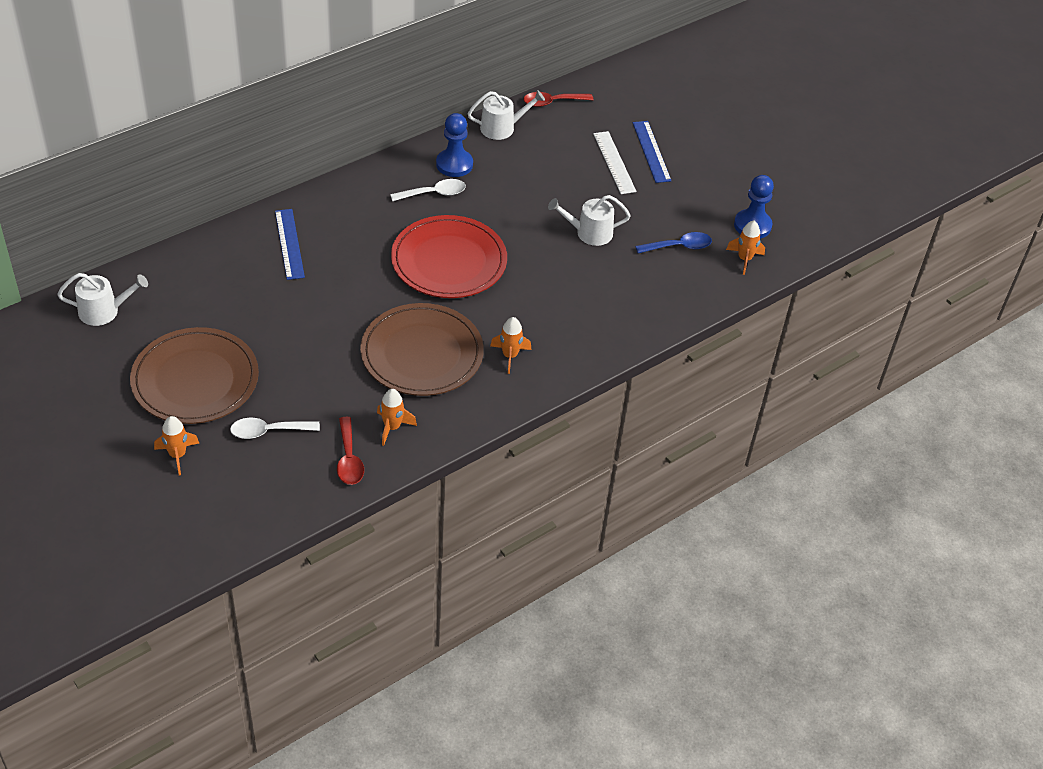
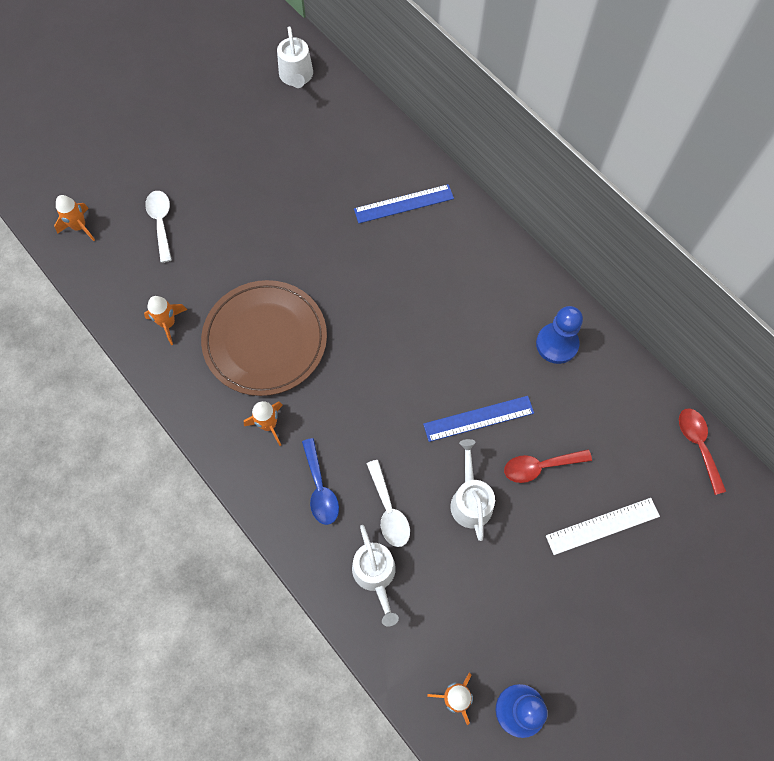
camera: 90 degrees right, 20 degrees up
(177, 455) = (133, 159): orange rocket -> orange rocket (79, 227)
(195, 380) = (219, 157): brown plate -> none
(349, 459) = (129, 291): red spoon -> red spoon (540, 466)
(433, 193) = (504, 327): white spoon -> white spoon (388, 510)
(449, 261) = (400, 352): red plate -> none
(502, 128) = (634, 390): white watering can -> white watering can (375, 575)
(651, 151) = (635, 573): blue ruler -> blue ruler (478, 418)
(678, 247) = (464, 610): blue spoon -> blue spoon (320, 488)

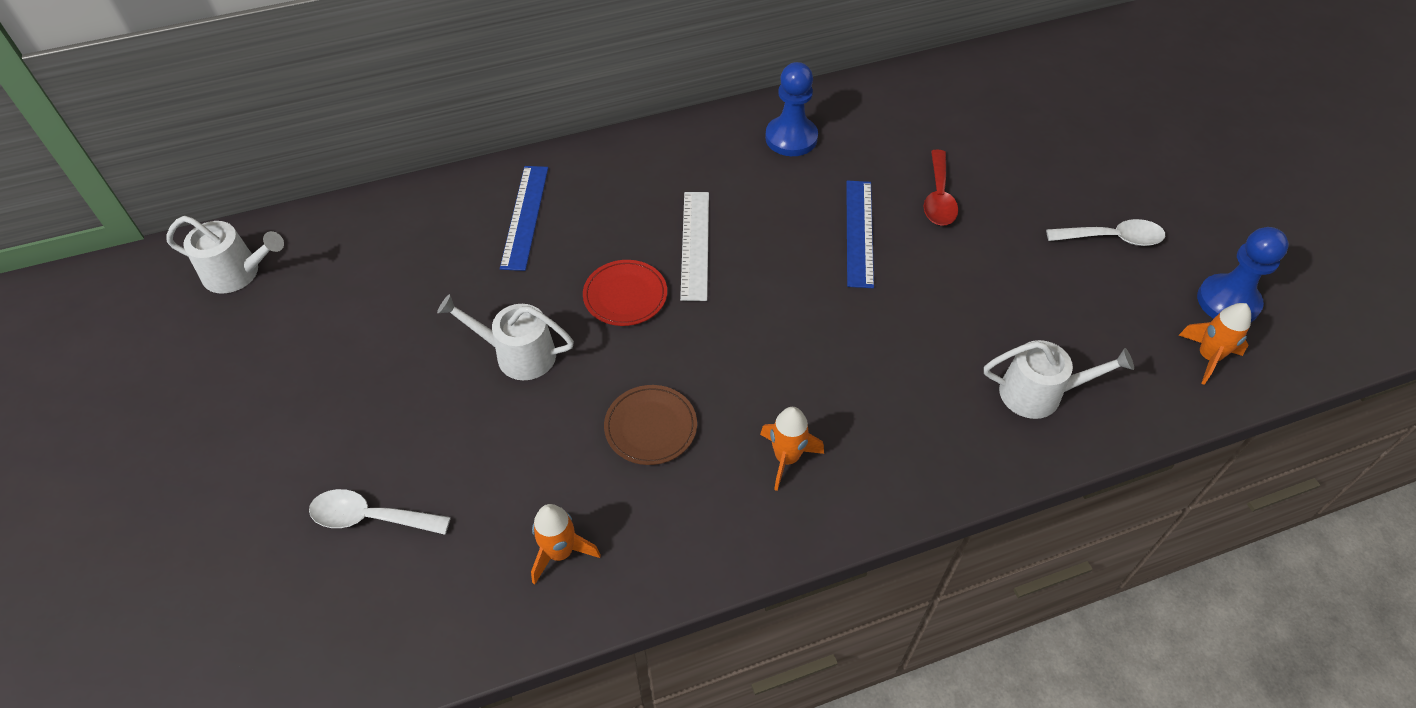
camera: 70 degrees left, 15 degrees down
(79, 227) = (297, 652): orange rocket -> none
(265, 340) = (650, 427): brown plate -> brown plate, size x0.48
(320, 488) = (902, 422): blue spoon -> none
(361, 288) = (625, 295): none -> red plate
(388, 510) = (954, 355): white spoon -> white spoon (1112, 238)
(470, 500) = (963, 271): white watering can -> white watering can (518, 354)
(602, 526) = (1023, 169): white ruler -> white ruler (695, 244)
(698, 445) = (952, 71): red spoon -> none

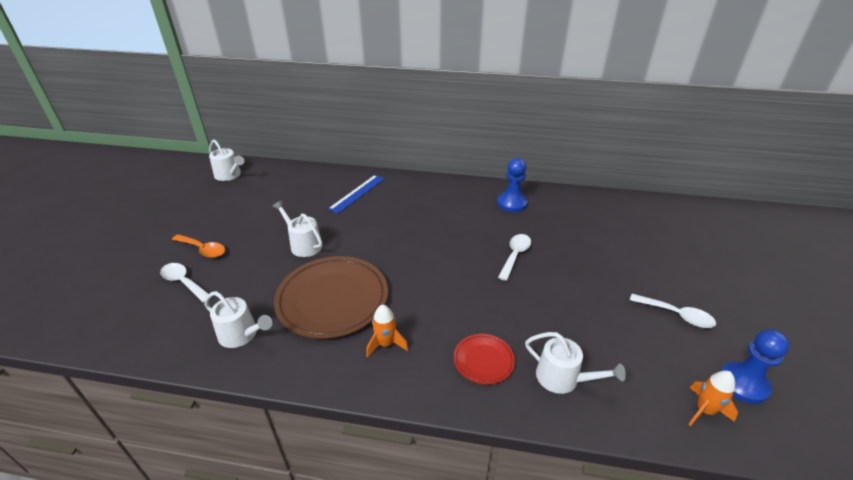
camera: 30 degrees right, 15 degrees down
(342, 443) = (203, 249): none -> orange spoon
(560, 552) = (241, 334): orange rocket -> white watering can
(625, 295) = (372, 239): red plate -> red plate (483, 360)
(650, 427) = (332, 299): brown plate -> brown plate, size x2.08
(695, 244) = (424, 230): white ruler -> none
(859, 232) = (515, 255): blue ruler -> white spoon
(938, 197) = (575, 255): red spoon -> none

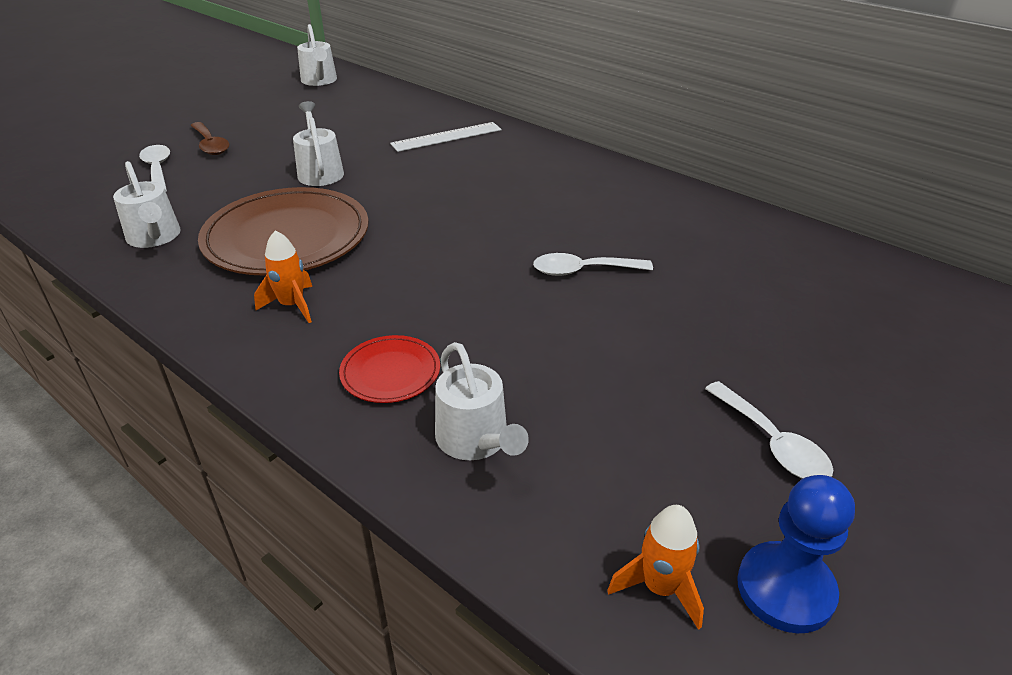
camera: 30 degrees right, 0 degrees up
(203, 249) = (210, 145): orange spoon -> brown spoon
(357, 193) = (446, 137): blue ruler -> white ruler
(512, 203) = (656, 207): blue pawn -> none
(515, 255) = (583, 271): white spoon -> white spoon turned 150 degrees counterclockwise

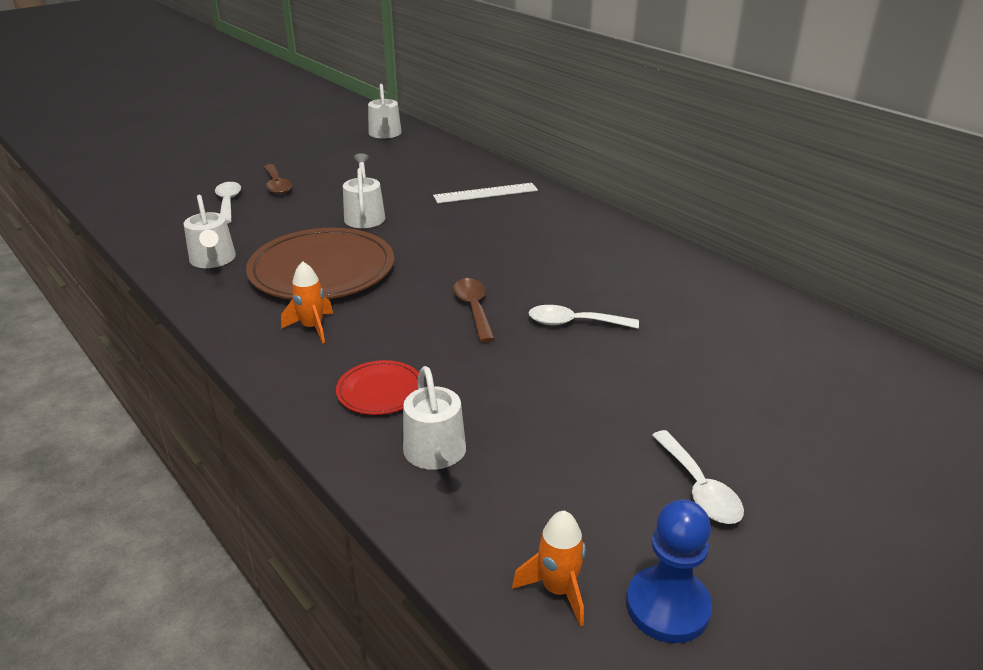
camera: 10 degrees right, 5 degrees down
(470, 265) = (474, 309): none -> brown spoon

